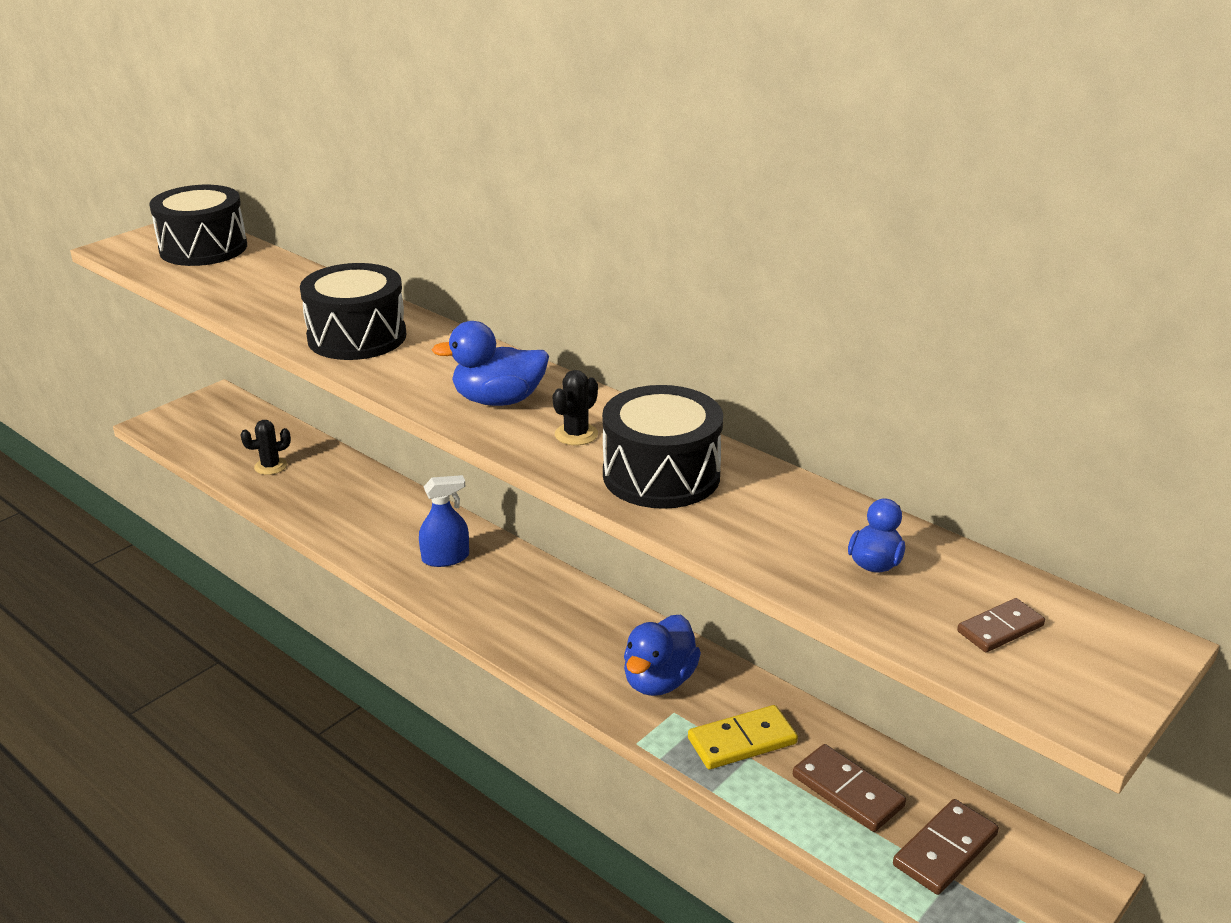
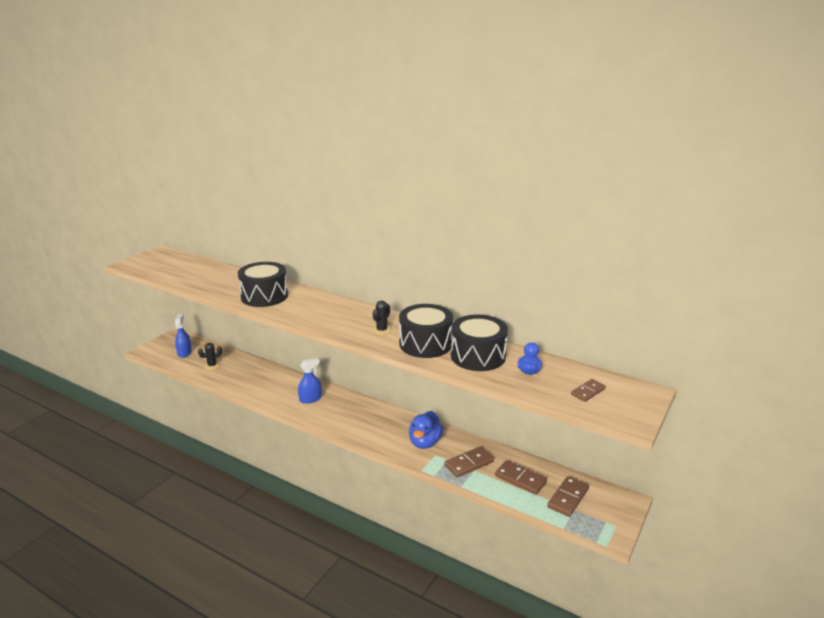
camera: 10 degrees left, 5 degrees down
(203, 248) = (173, 262): black drum -> black drum (478, 356)
(225, 434) = (184, 353): none -> blue spray bottle
(498, 400) = (341, 318): blue duck -> none
(742, 741) = (469, 463): yellow domino -> brown domino

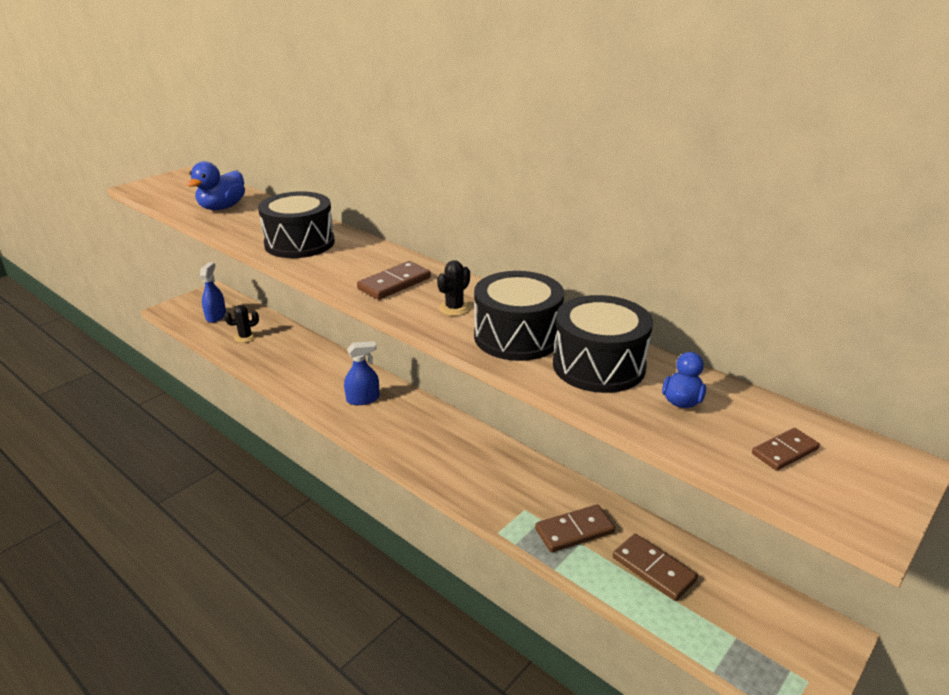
camera: 10 degrees right, 5 degrees up
(425, 442) = (513, 486): blue duck -> blue duck (222, 207)
(568, 498) = (729, 615): brown domino -> brown domino (394, 283)

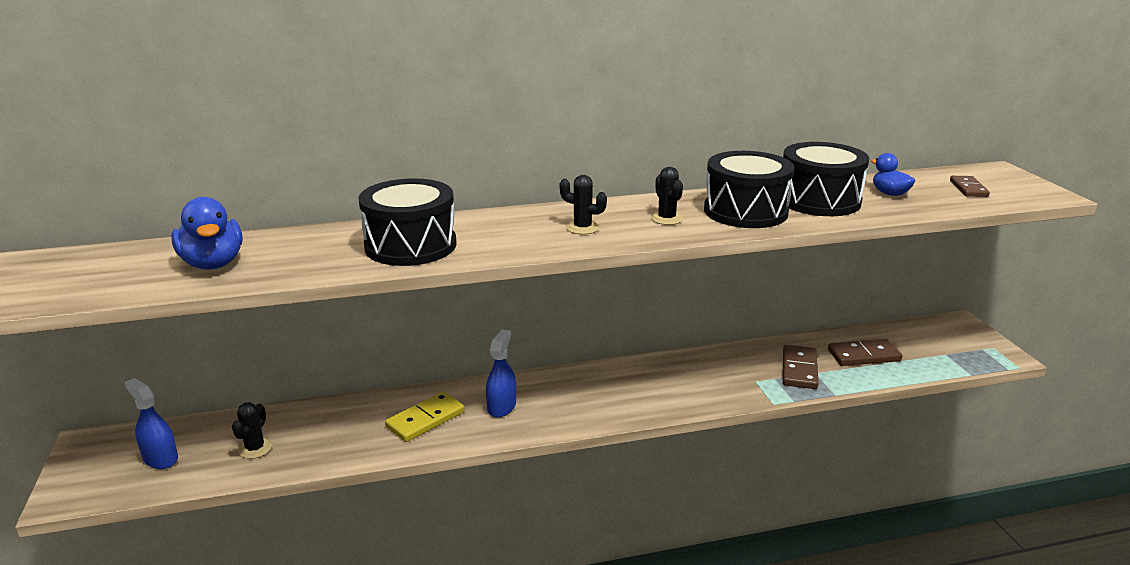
camera: 55 degrees left, 5 degrees down
(321, 377) = (425, 420): none -> yellow domino
(394, 283) = (582, 228): brown domino -> black cactus

